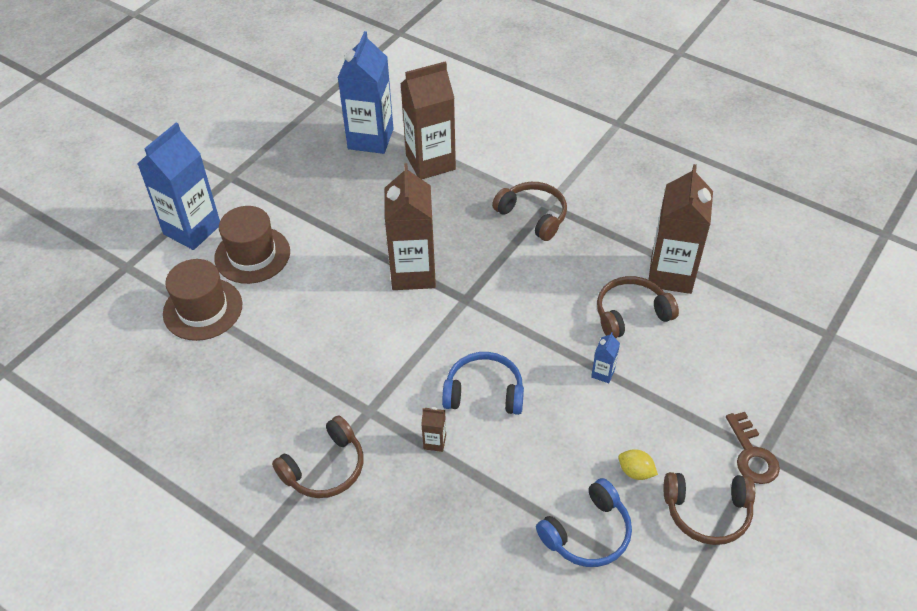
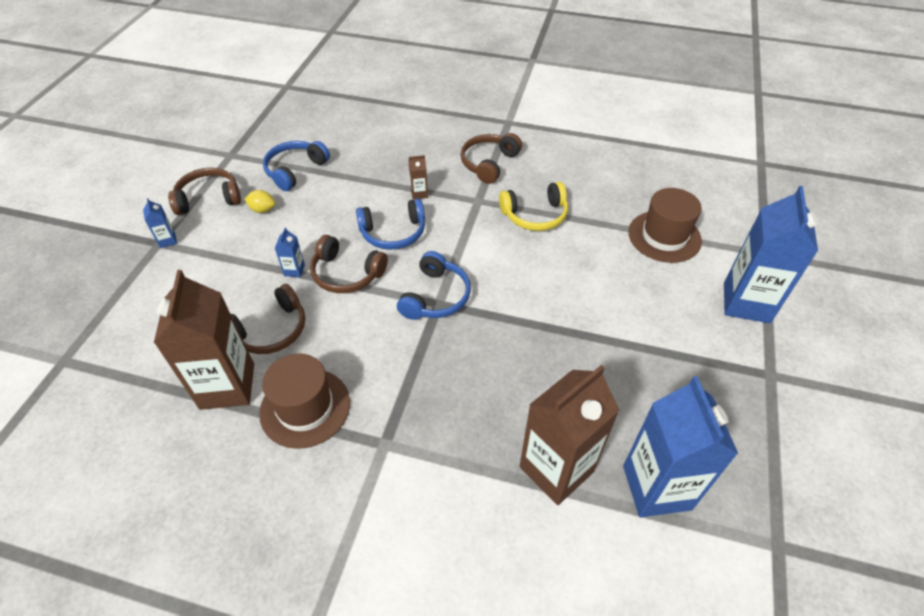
camera: 160 degrees right, 0 degrees up
(252, 255) = (666, 293): brown hat -> brown hat (305, 407)
(316, 371) = (535, 215): none -> yellow headphones
(413, 273) = (501, 316): brown carton -> none
(465, 306) = (435, 297): none -> blue headphones
(533, 216) = (398, 421): brown headphones -> brown headphones (346, 274)
(752, 454) = (167, 240): brown key -> blue carton

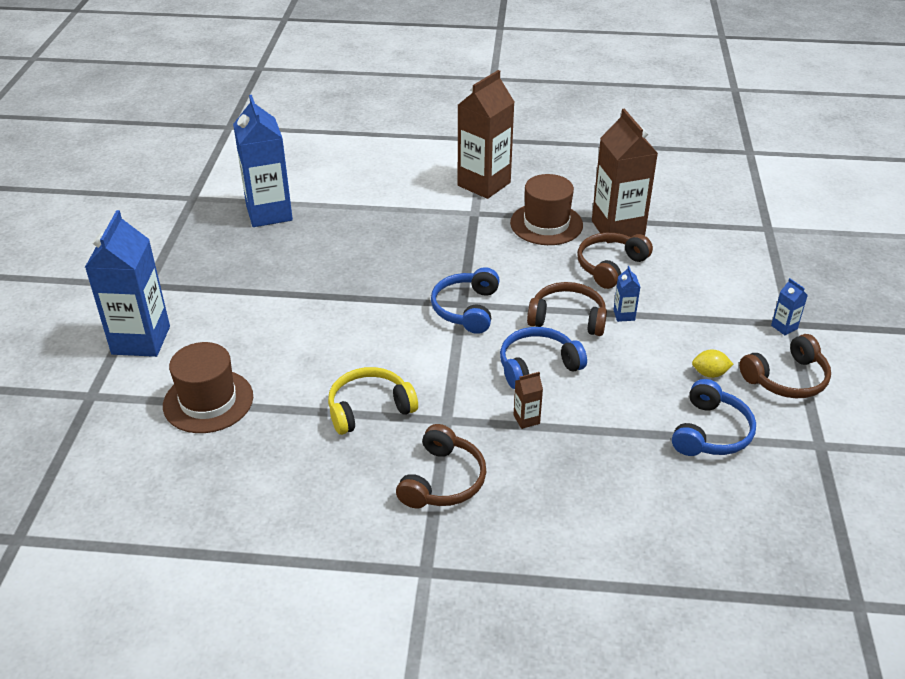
camera: 170 degrees right, 10 degrees down
(556, 469) = (342, 214): brown carton -> brown carton (484, 184)

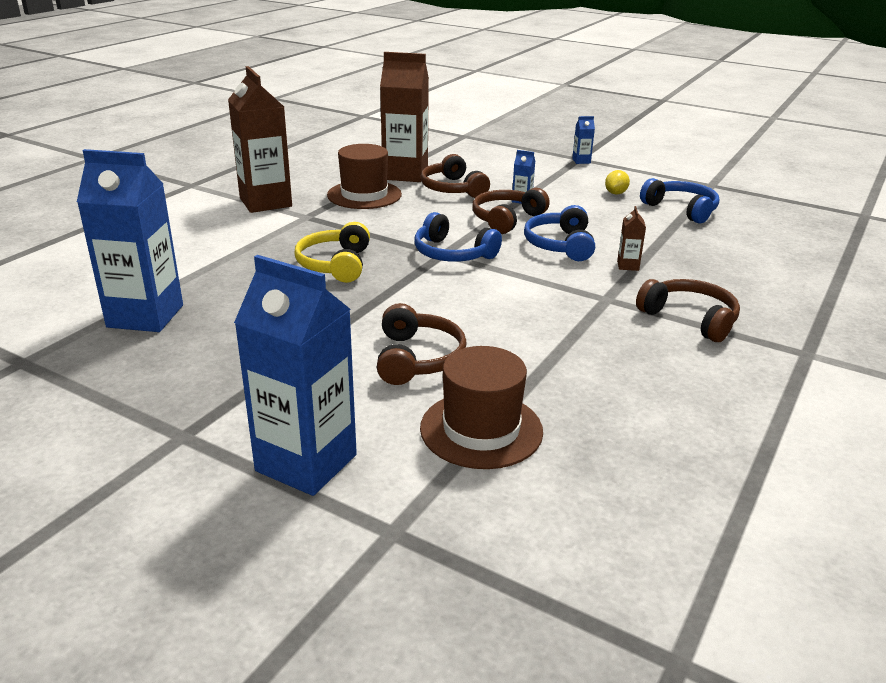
camera: 65 degrees left, 10 degrees down
(369, 408) = (565, 332): yellow headphones -> yellow headphones (335, 264)
(786, 379) = (637, 175): brown headphones -> brown headphones (417, 358)

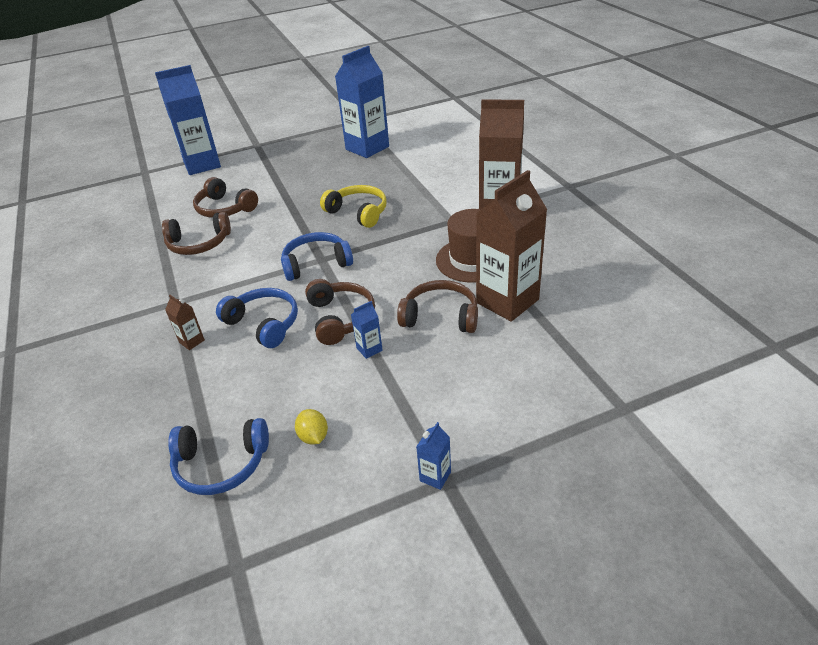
camera: 130 degrees right, 10 degrees up
(481, 429) = (155, 207): brown hat -> none
(690, 319) = (106, 325): brown headphones -> brown headphones (199, 243)

